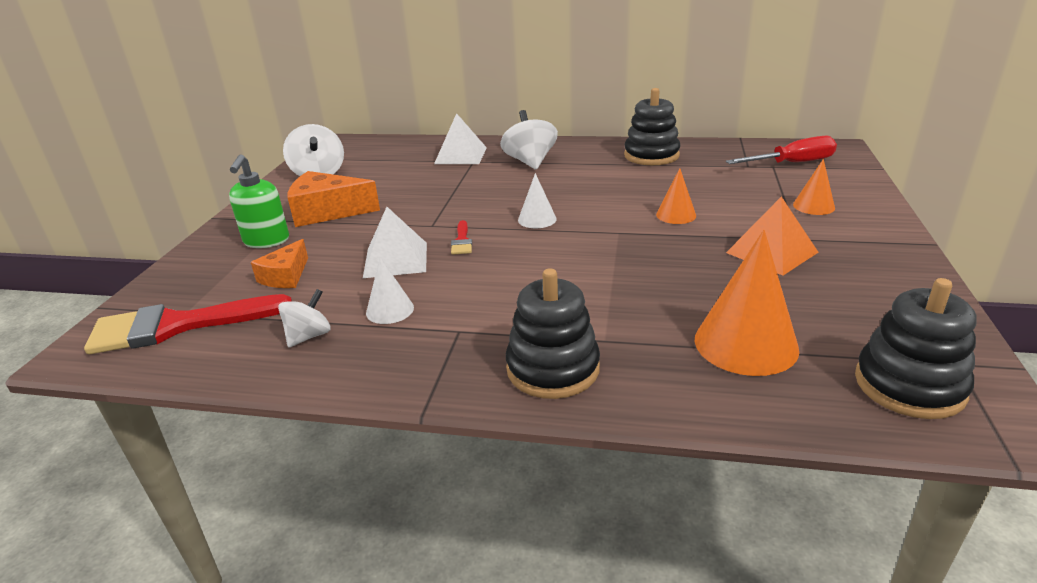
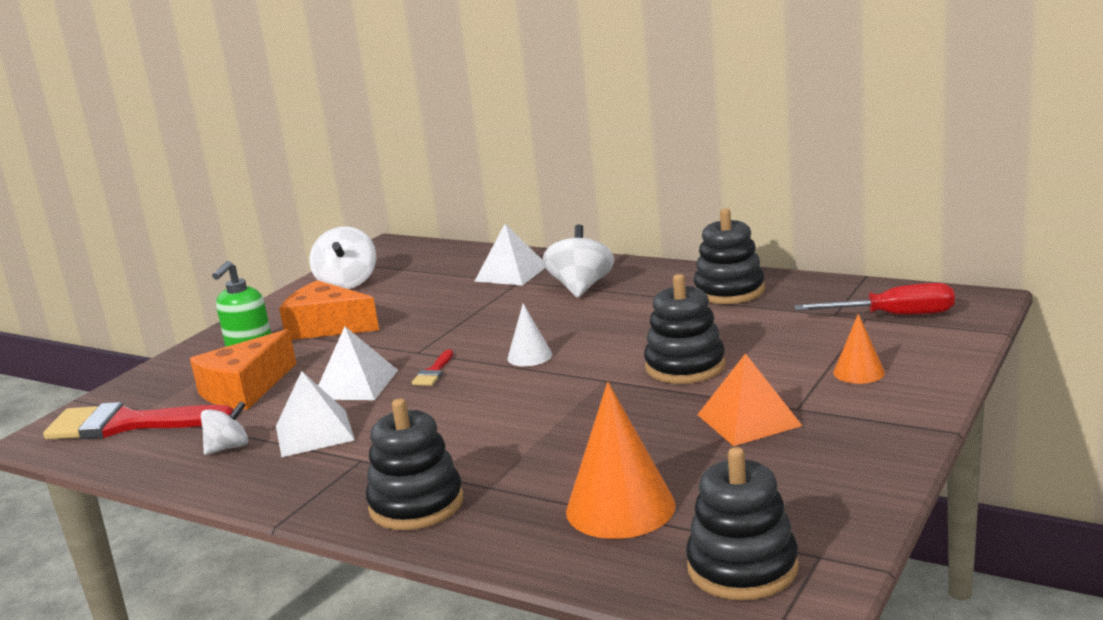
camera: 20 degrees right, 10 degrees down
(286, 276) = (245, 389): orange cheese -> orange cheese, size x1.64
(390, 310) = (314, 433): white cone -> white pyramid
(676, 215) = (685, 366): orange cone -> black stacking toy

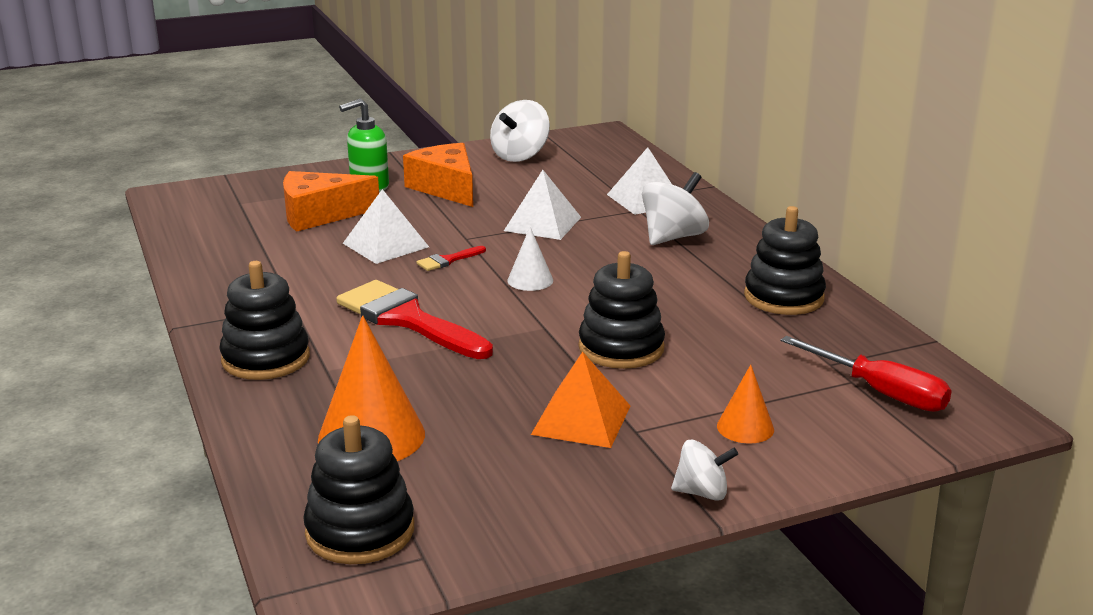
camera: 35 degrees right, 5 degrees up
(127, 424) = (220, 208): red brush -> red brush (407, 319)
(228, 447) = (241, 255): white spinning top -> white spinning top (702, 492)
(314, 433) = (302, 270): white pyramid -> white pyramid (542, 223)

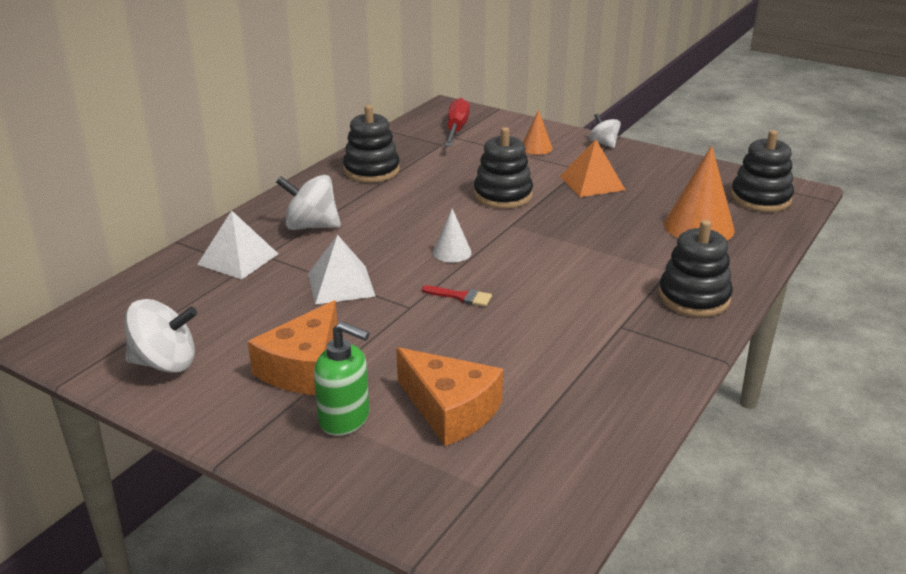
camera: 125 degrees left, 5 degrees up
(386, 245) = (469, 338): white pyramid -> none
(407, 319) = (570, 272): red brush -> none

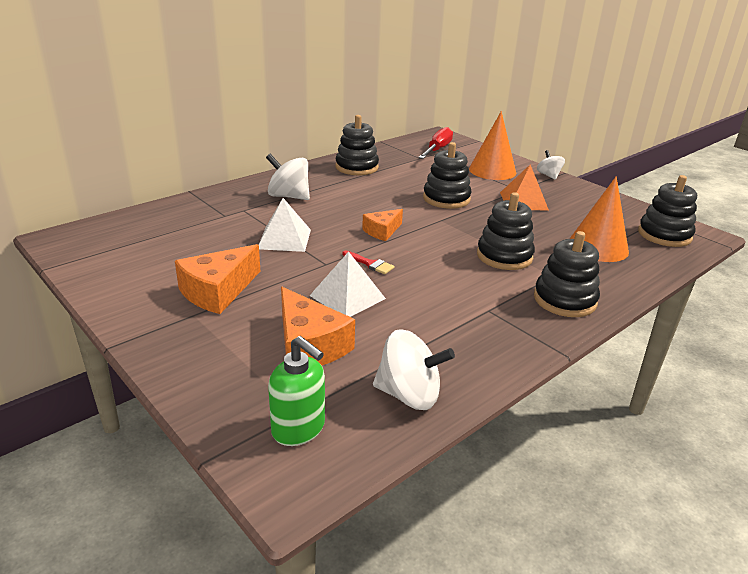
camera: 15 degrees right, 0 degrees up
(165, 363) = (123, 269): white spinning top -> white spinning top (409, 395)
(238, 259) = (223, 209): white pyramid -> white pyramid (347, 297)
(345, 419) = (223, 335): green soap dispenser -> green soap dispenser (299, 429)
(452, 252) = (382, 231): white cone -> orange cheese
(536, 148) = (492, 170): orange cone -> orange cone, size x1.85
(605, 258) = (504, 256): none -> black stacking toy

